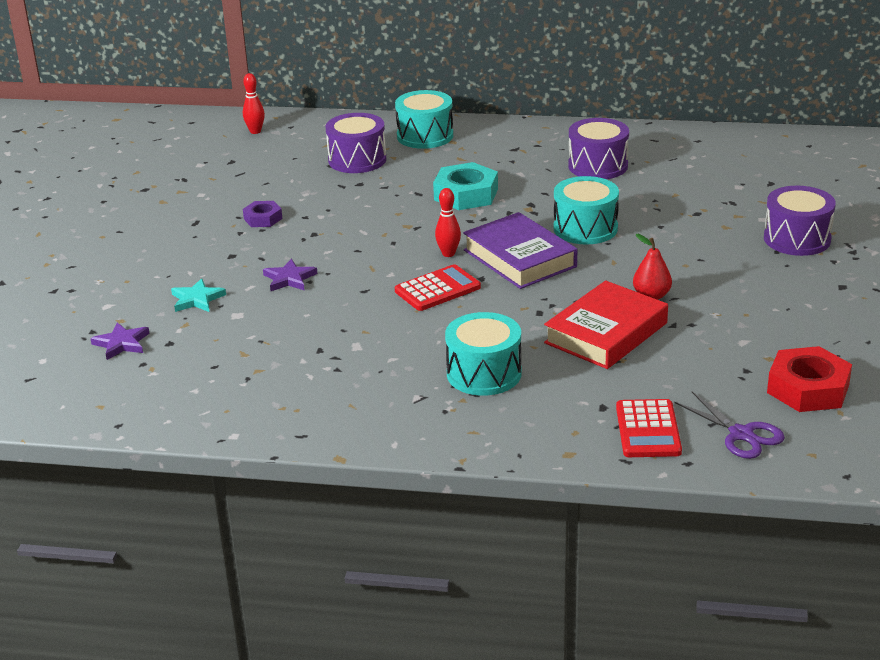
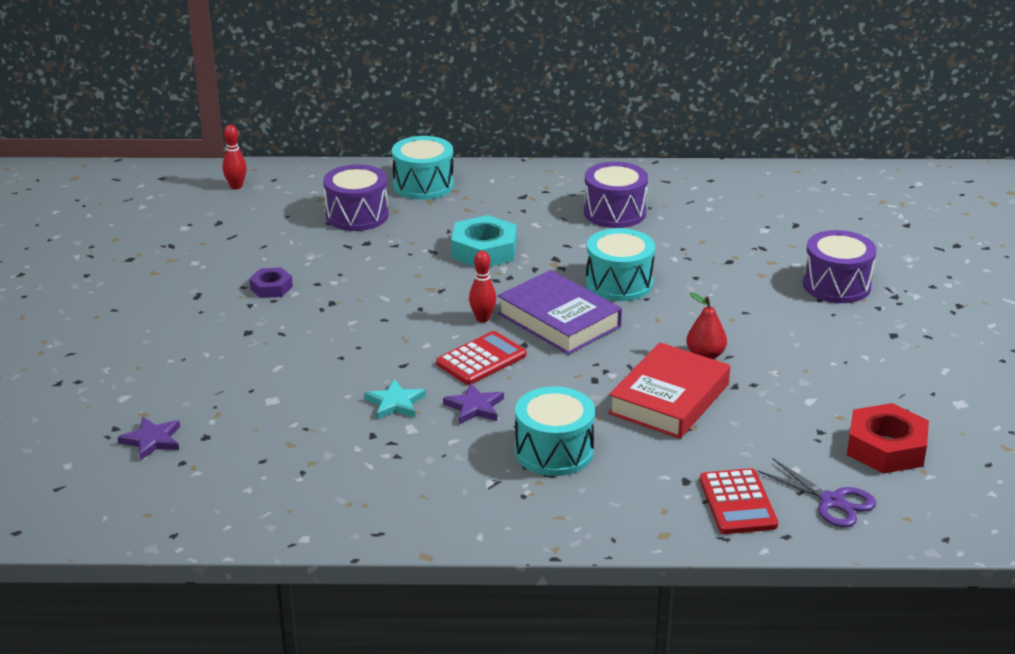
camera: 10 degrees left, 0 degrees up
(197, 299) = (222, 384): turquoise star -> turquoise star (395, 403)
(289, 279) = (318, 355): purple star -> purple star (474, 407)

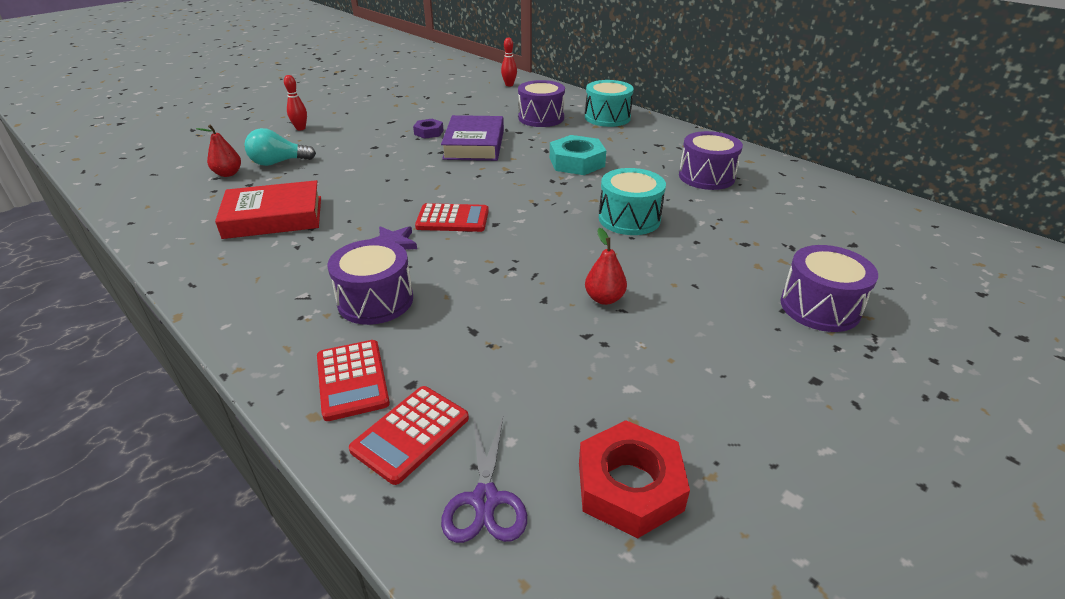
camera: 45 degrees right, 5 degrees up
(152, 440) = (228, 174): purple star -> red pear
(180, 401) = (278, 162): none -> turquoise light bulb
(395, 403) = (359, 217): turquoise star -> none
(482, 318) = (500, 197): red bowling pin -> red bowling pin (300, 128)
(554, 451) = (375, 300): turquoise drum -> purple drum
(559, 320) = (544, 221): purple book -> purple book (474, 144)
(645, 503) = (352, 380): none -> red calculator
(669, 399) = (518, 314): red book -> red book (274, 217)

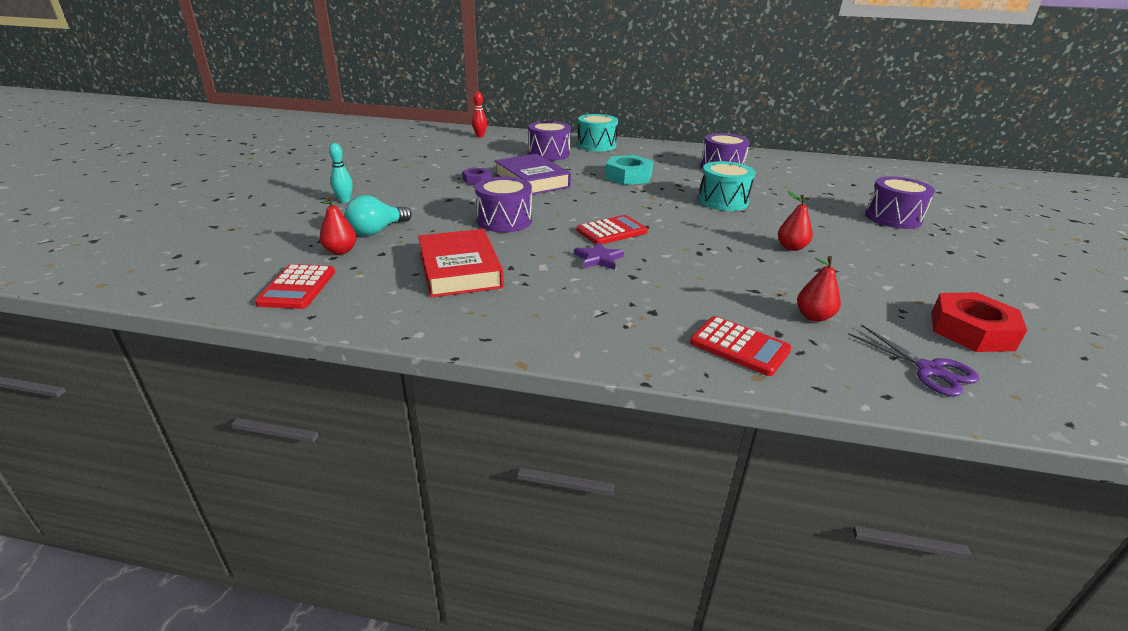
camera: 35 degrees left, 5 degrees down
(274, 217) = (460, 270): red book -> red book turned 60 degrees counterclockwise
(300, 128) = (344, 200): red bowling pin -> turquoise bowling pin
(375, 300) = (659, 296): purple drum -> purple drum (504, 221)
(410, 434) = (831, 358): red calculator -> red calculator (297, 287)
(478, 384) = (814, 316): none -> red pear

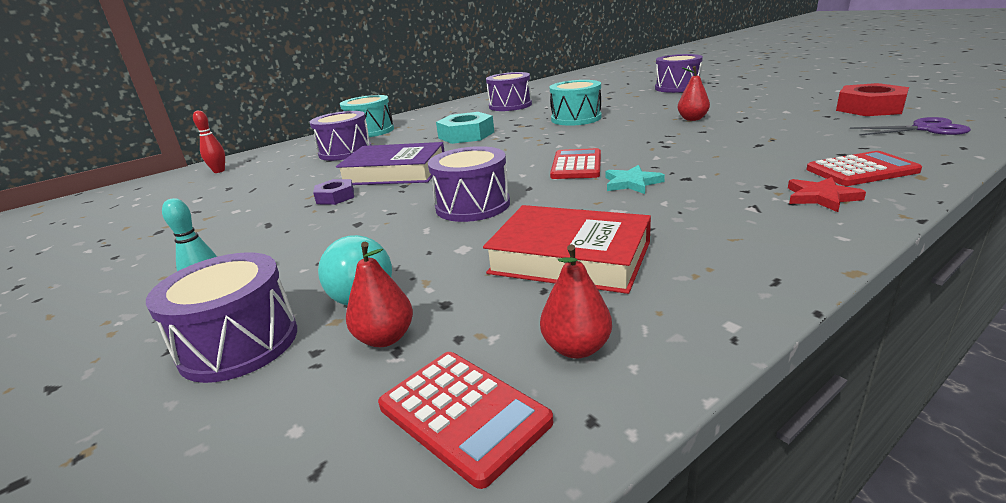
camera: 45 degrees left, 5 degrees down
(314, 223) = (239, 344): none -> purple drum
(598, 259) = (632, 183): purple star -> turquoise star
(650, 336) = (821, 197): none -> red star
(814, 316) = (821, 138): red pear -> red pear (576, 348)

